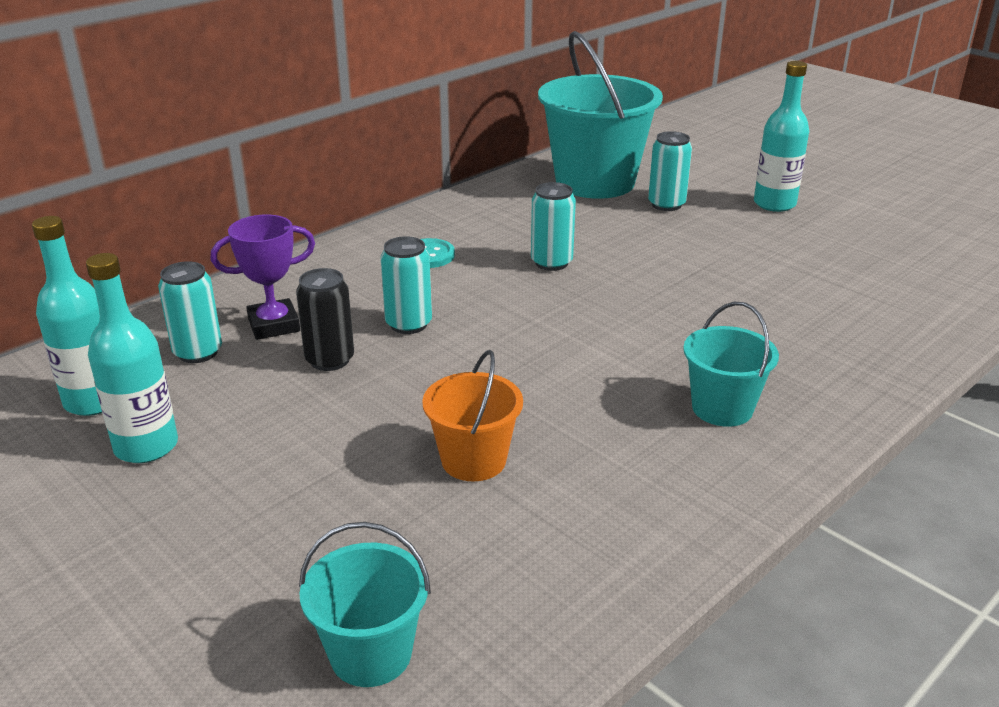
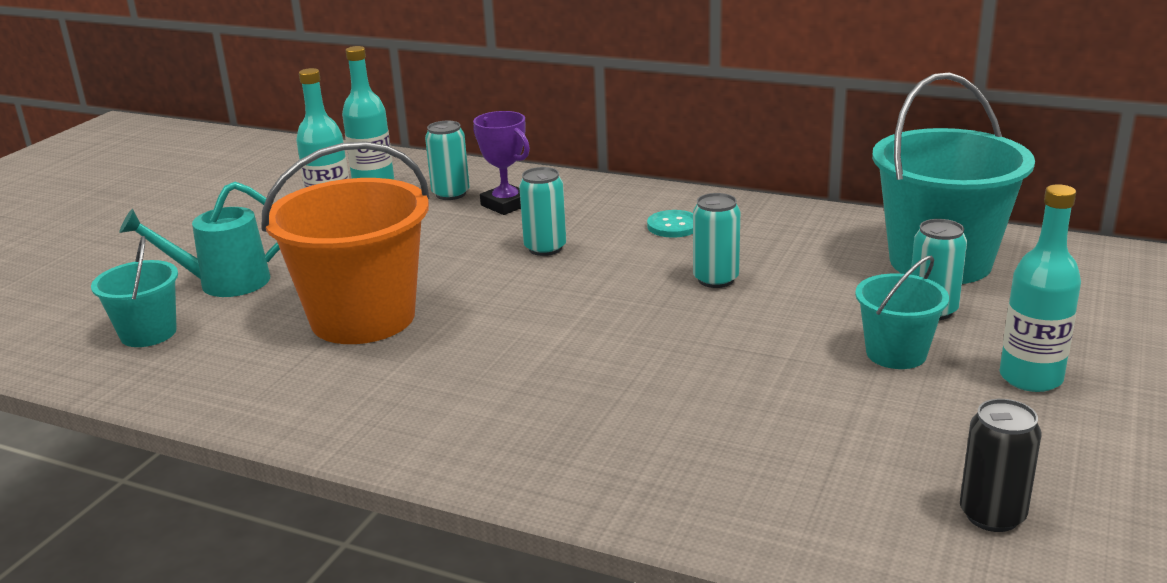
camera: 70 degrees right, 5 degrees down
(272, 565) = (223, 283): none -> turquoise watering can
(330, 360) = (470, 235): black can -> black can (992, 515)
(474, 460) = (363, 318): orange bucket -> orange bucket, size x1.94
(722, 408) = (500, 411): turquoise bucket -> turquoise bucket (896, 353)

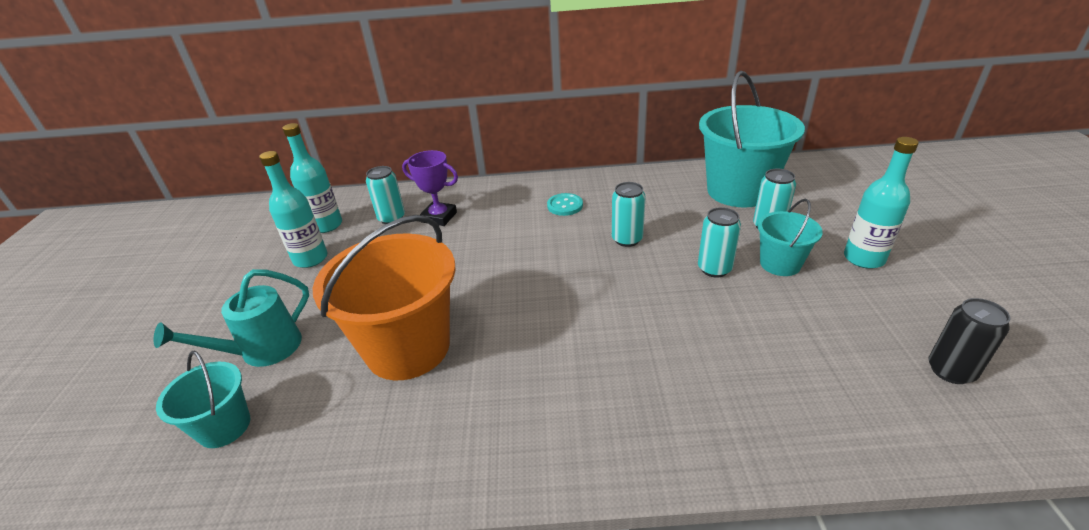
camera: 25 degrees left, 10 degrees up
(545, 248) = (495, 245): turquoise can -> turquoise can (714, 269)

